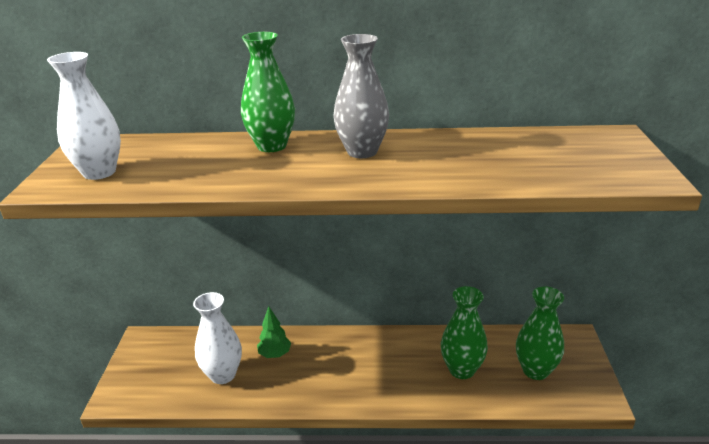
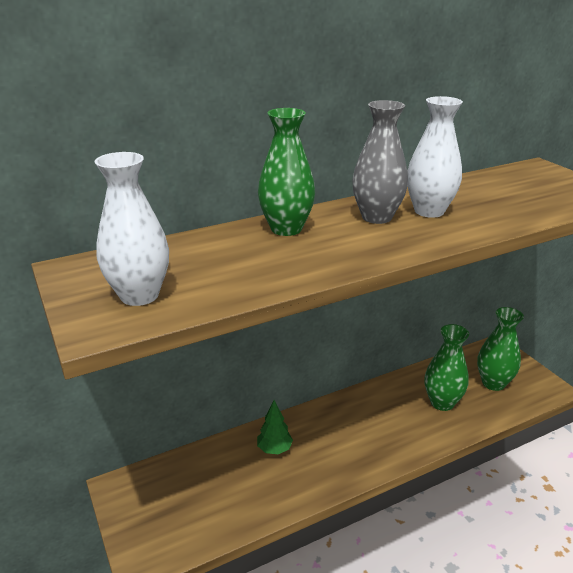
camera: 30 degrees left, 0 degrees up
(223, 375) = (241, 488): white vase -> white vase (429, 211)

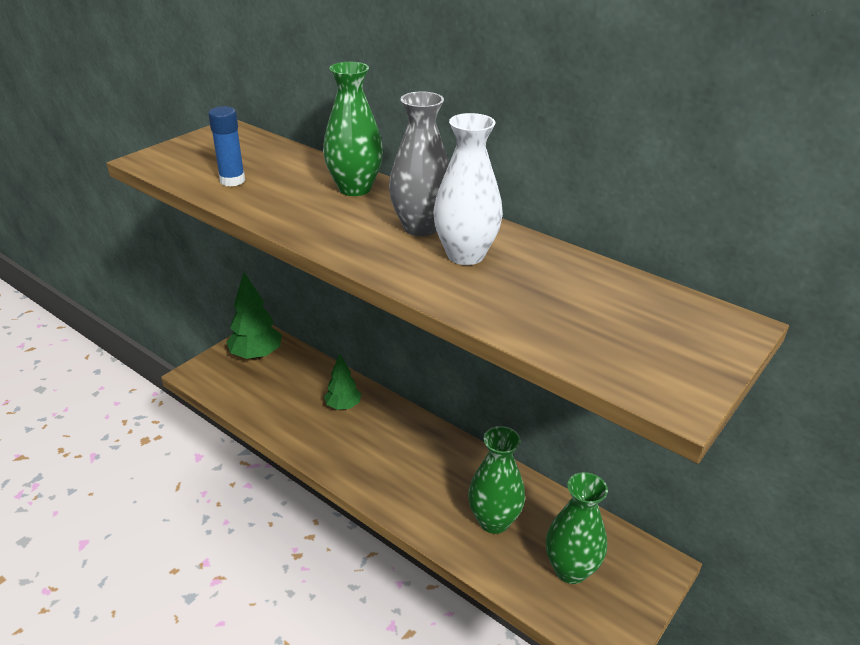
camera: 65 degrees right, 5 degrees up
(139, 295) = (198, 161): white vase -> none
(152, 496) = (256, 355): none -> green tree
(213, 282) = (232, 180): none -> blue glue stick

